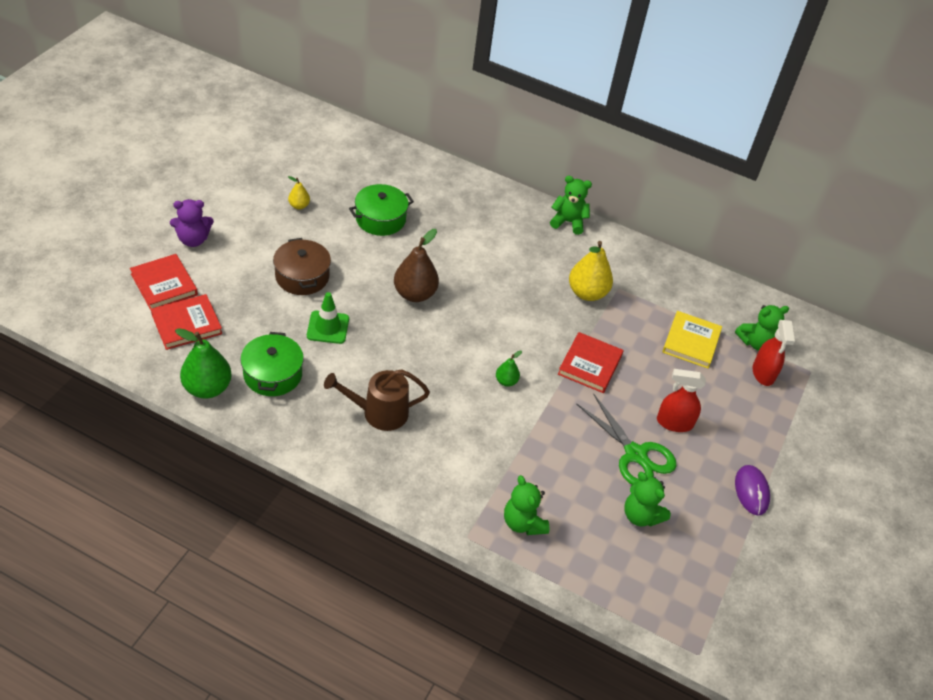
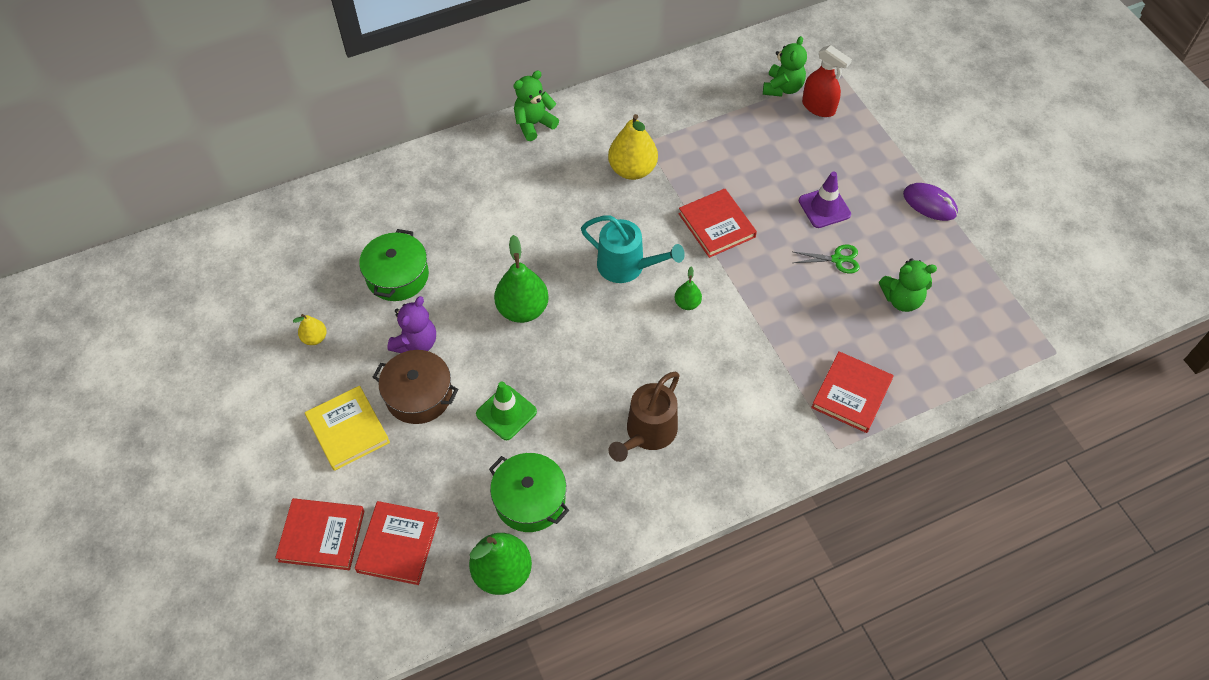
camera: 45 degrees left, 10 degrees up
(193, 240) = (278, 469): purple teddy bear -> purple teddy bear (416, 343)
(415, 294) = (523, 309): brown pear -> green pear
(503, 331) = (627, 266): none -> turquoise watering can
(523, 523) = (851, 394): green teddy bear -> red book
(635, 454) = (837, 259): green scissors -> green scissors, size x0.54
(674, 423) = (824, 207): red spray bottle -> purple traffic cone
(691, 342) = (747, 132): yellow book -> yellow book (348, 430)

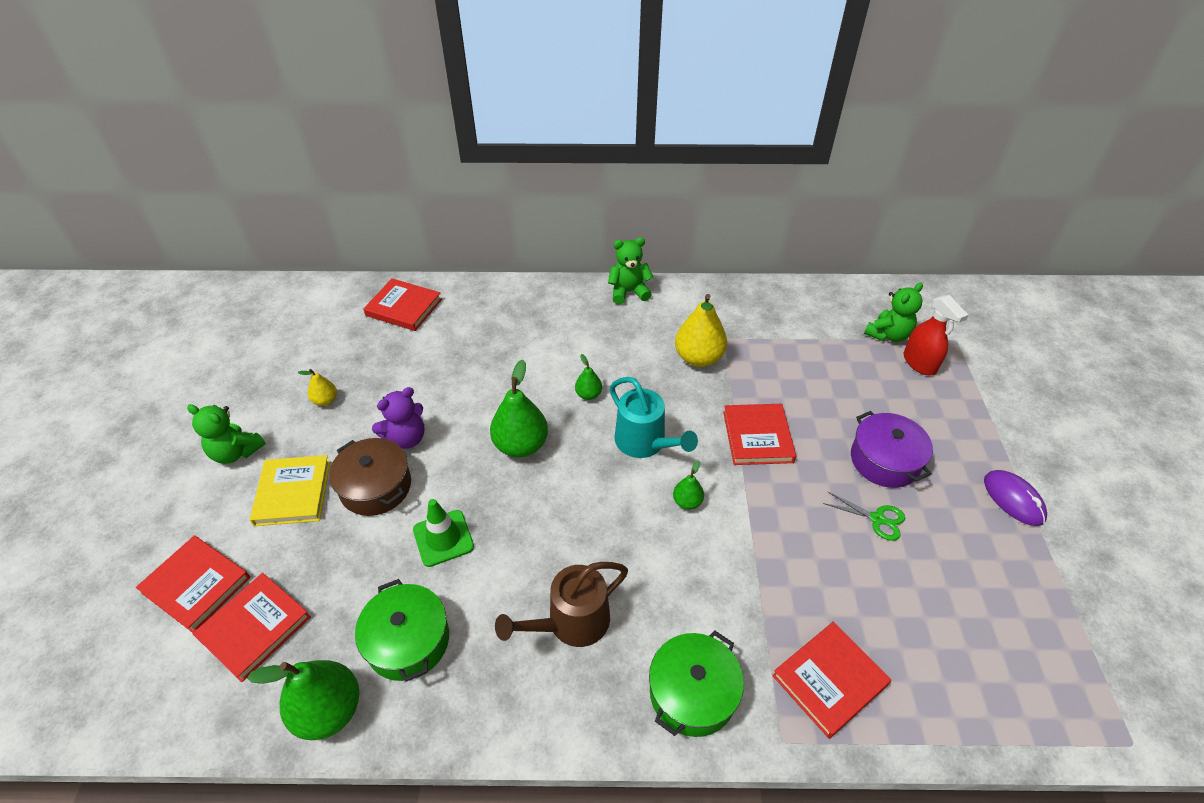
camera: 25 degrees right, 10 degrees down
(324, 218) = (404, 307): none -> red book
(397, 276) = (430, 374): green pot -> green pot (692, 693)
(554, 241) = (588, 394): none -> green pear
(824, 207) = (884, 460): purple traffic cone -> purple pot
(902, 299) = (938, 593): green teddy bear -> green teddy bear (236, 452)

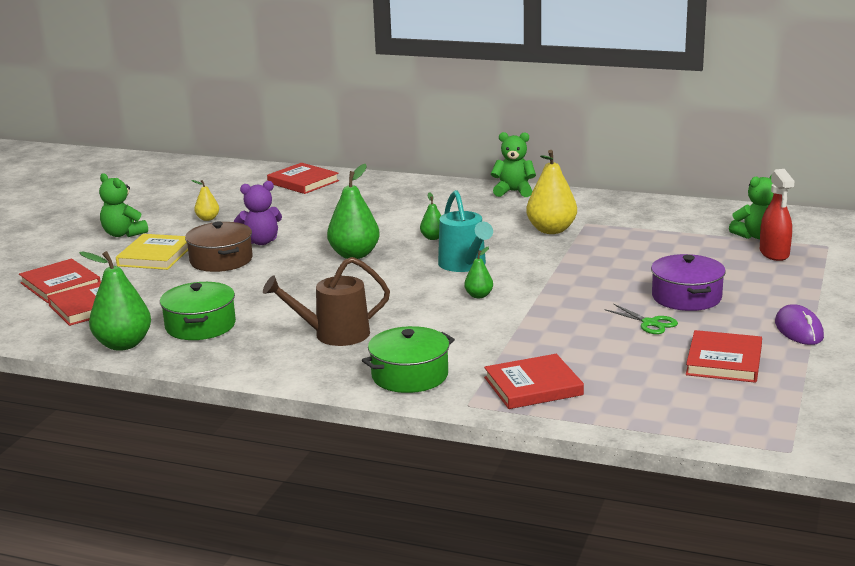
camera: 20 degrees right, 25 degrees down
(443, 538) = (259, 288): green traffic cone -> none
(757, 437) = (572, 273): red book -> red book (724, 361)

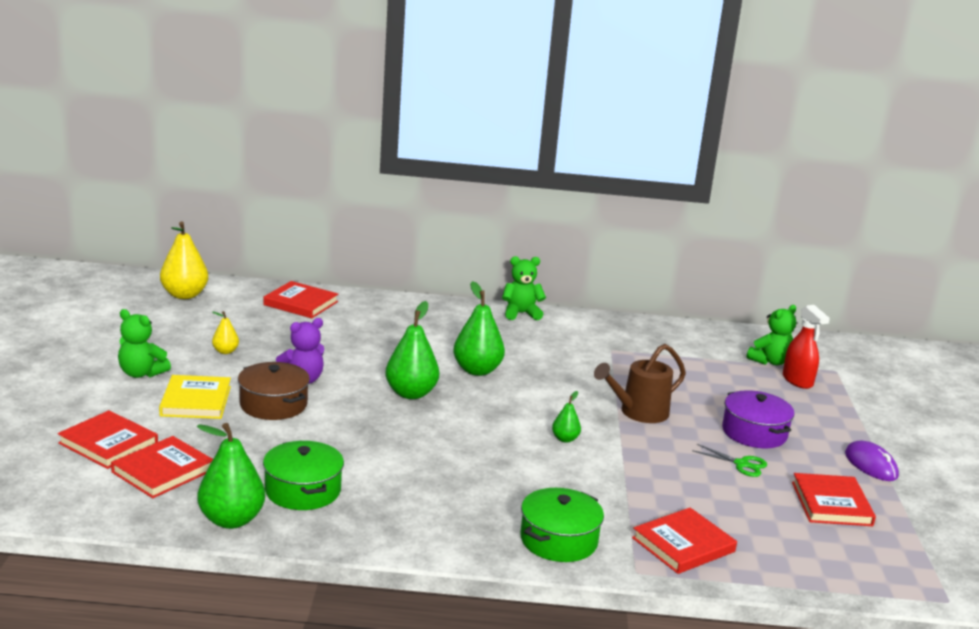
camera: 20 degrees left, 0 degrees up
(334, 335) = (452, 494): brown watering can -> brown watering can (639, 412)
(433, 238) = (477, 370): green pear -> green pear, size x1.96
(464, 265) = (528, 402): turquoise watering can -> none
(551, 230) = (585, 359): yellow pear -> yellow pear (184, 295)

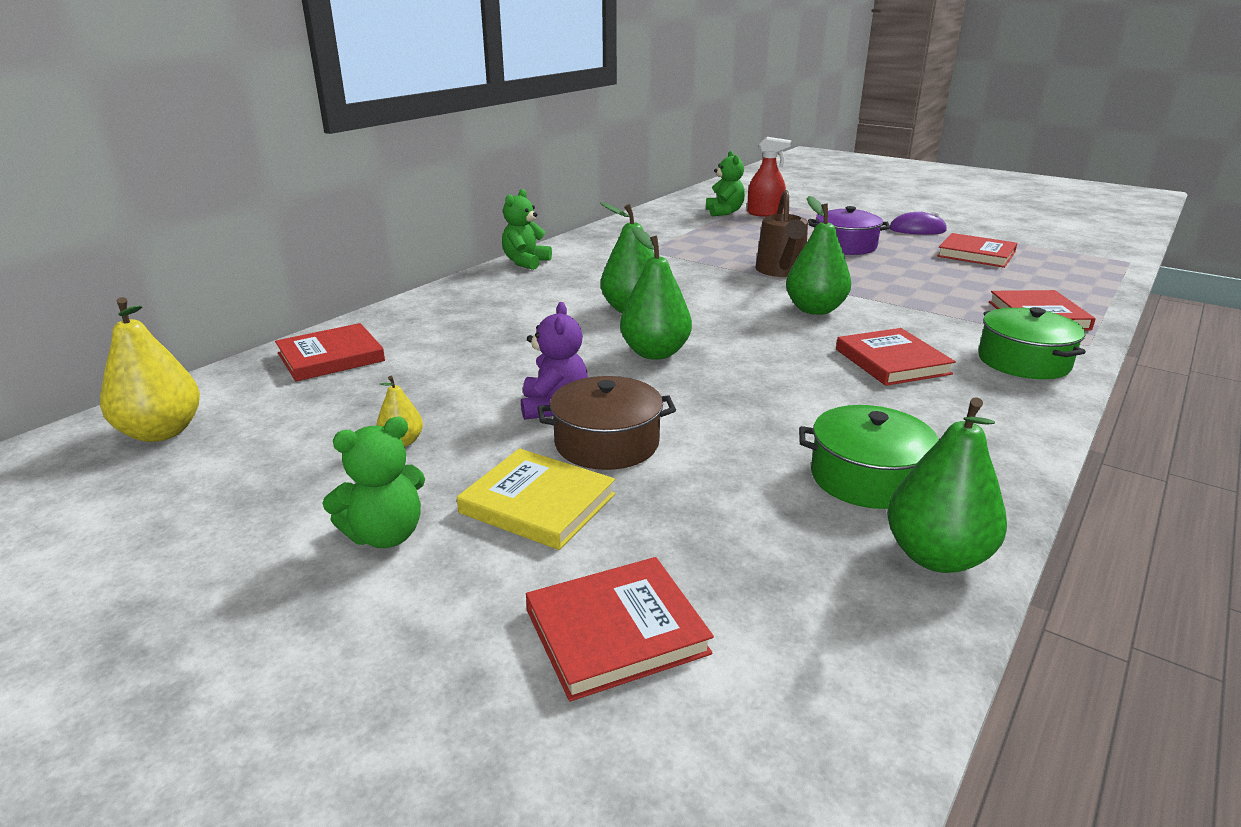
camera: 55 degrees left, 5 degrees up
(163, 471) = (753, 589): red book -> red book (892, 361)
(565, 439) = (815, 310): green pear -> green pear, size x1.96
(741, 464) = (898, 263): green scissors -> none

